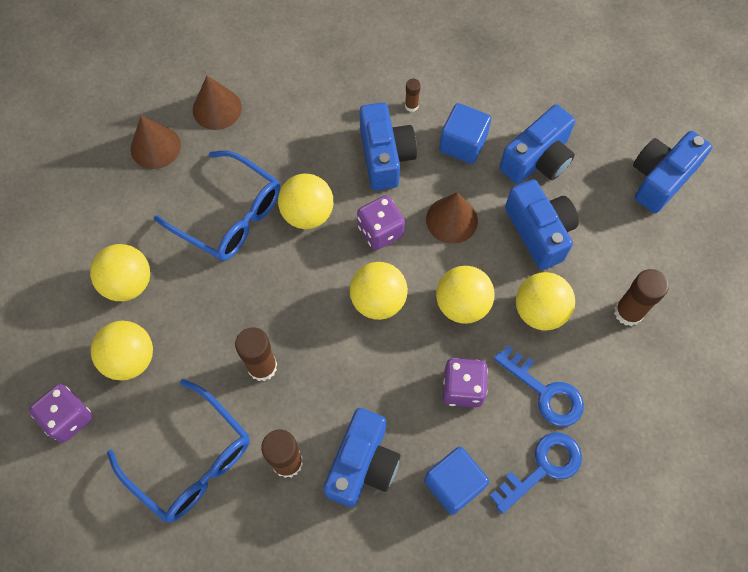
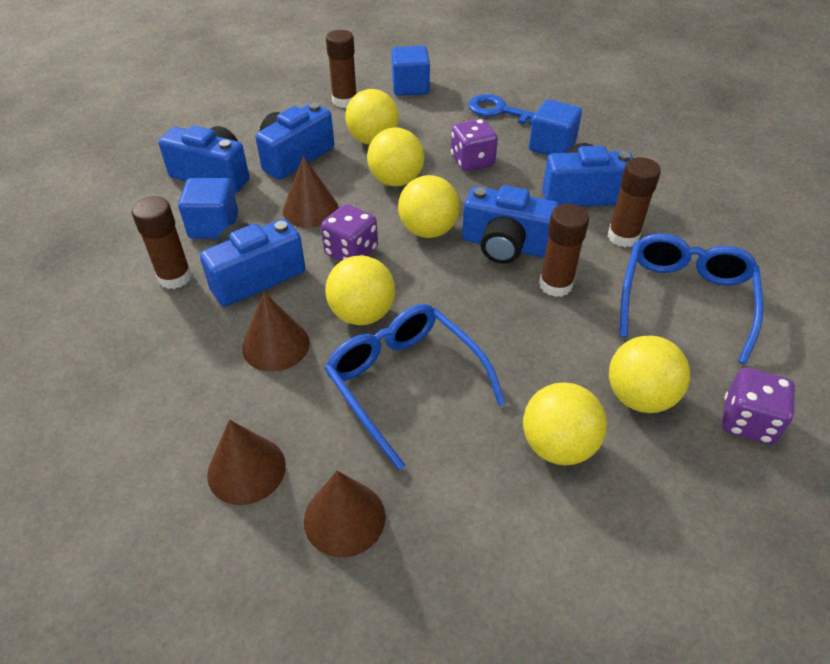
camera: 115 degrees left, 20 degrees down
(230, 216) = (404, 382): blue glasses -> blue glasses turned 45 degrees counterclockwise
(307, 150) = (276, 345): none -> brown cone
(411, 106) = (175, 277): brown glue stick -> brown glue stick, size x1.92
(545, 392) = (441, 123): blue key -> none
(634, 392) = (410, 87): none -> blue cube
(660, 179) = (205, 109): blue camera -> blue camera (505, 245)

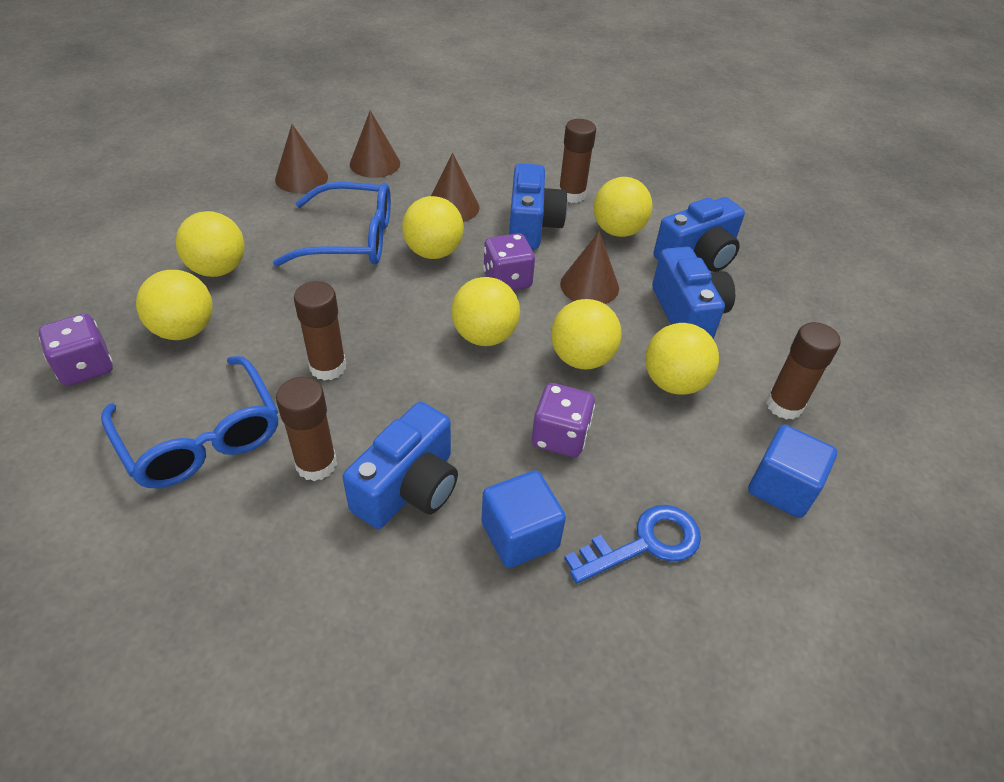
camera: 125 degrees right, 0 degrees up
(214, 226) = (618, 231): blue cube -> yellow ball
(505, 245) = (409, 370): blue camera -> none

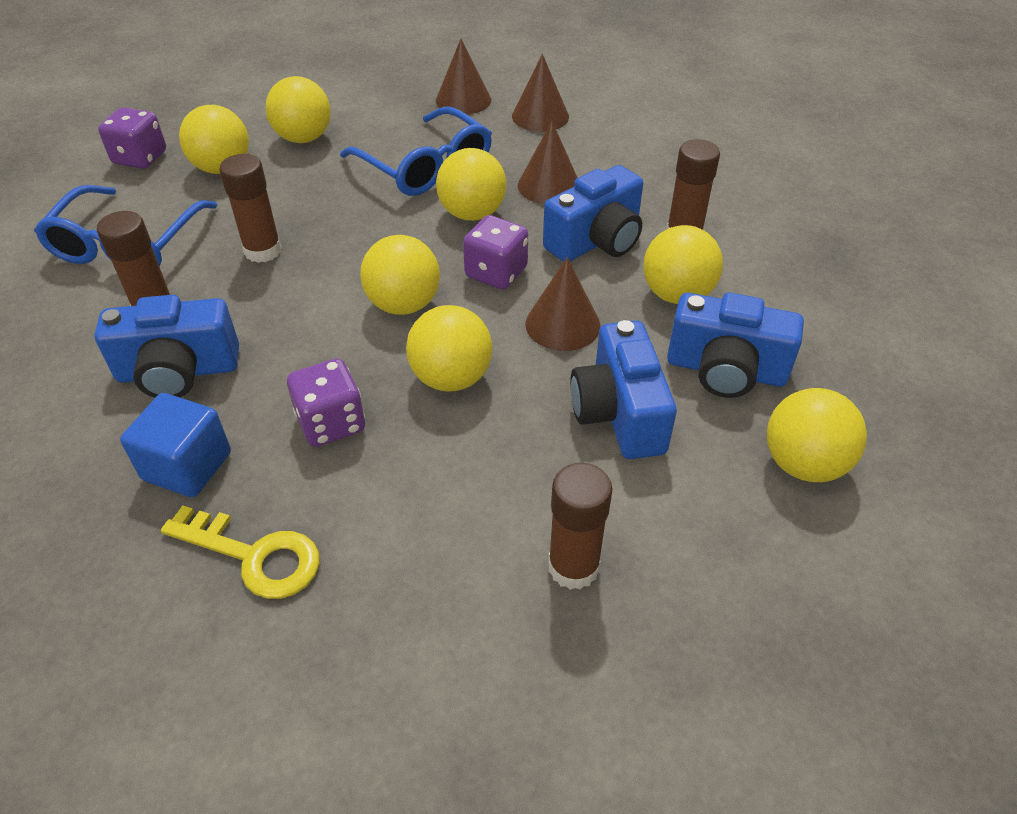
camera: 50 degrees right, 0 degrees up
(644, 543) = (255, 556): blue key -> yellow key
(673, 382) = (498, 459): yellow ball -> yellow ball (803, 464)
(687, 314) = (619, 413): blue camera -> blue camera turned 135 degrees clockwise
(782, 487) = (440, 628): blue cube -> none

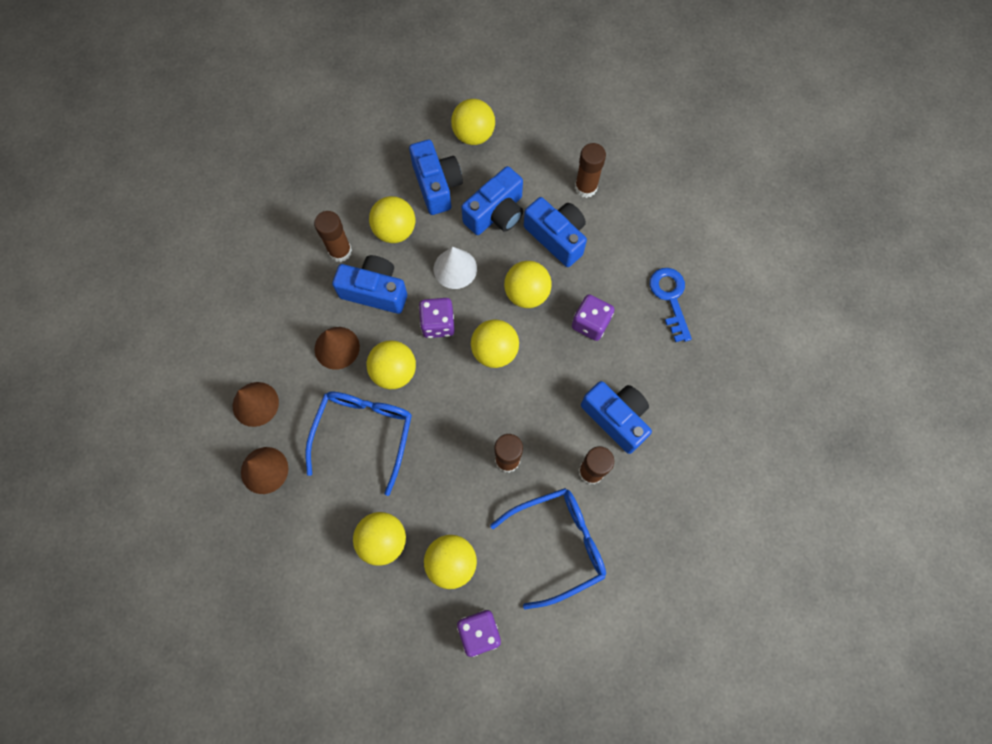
camera: 125 degrees left, 25 degrees up
(187, 466) = (657, 362): blue cube -> none
(255, 556) = (670, 298): yellow key -> blue key
(510, 465) = (556, 237): none -> blue camera
(562, 324) = (455, 268): brown cone -> white cone

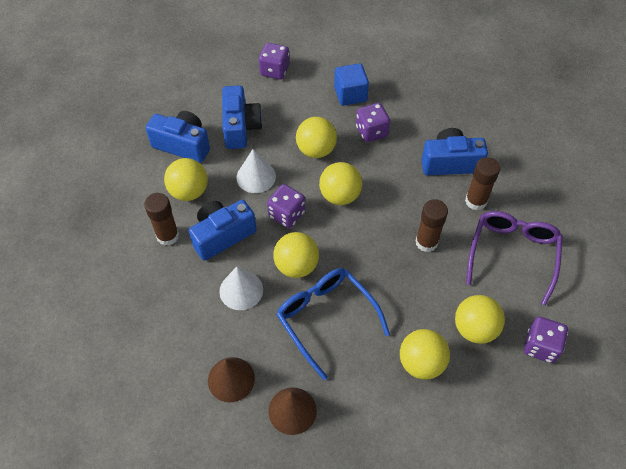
camera: 50 degrees left, 15 degrees down
(337, 348) = (241, 290): brown cone -> white cone
(473, 135) = (170, 100): yellow ball -> none
(556, 237) = (293, 108): blue camera -> none
(558, 544) = (512, 254): blue glasses -> purple glasses
(585, 187) = (274, 70): brown glue stick -> purple dice
(618, 272) = (350, 94): none -> blue cube
(670, 298) = (394, 82): blue key -> none

